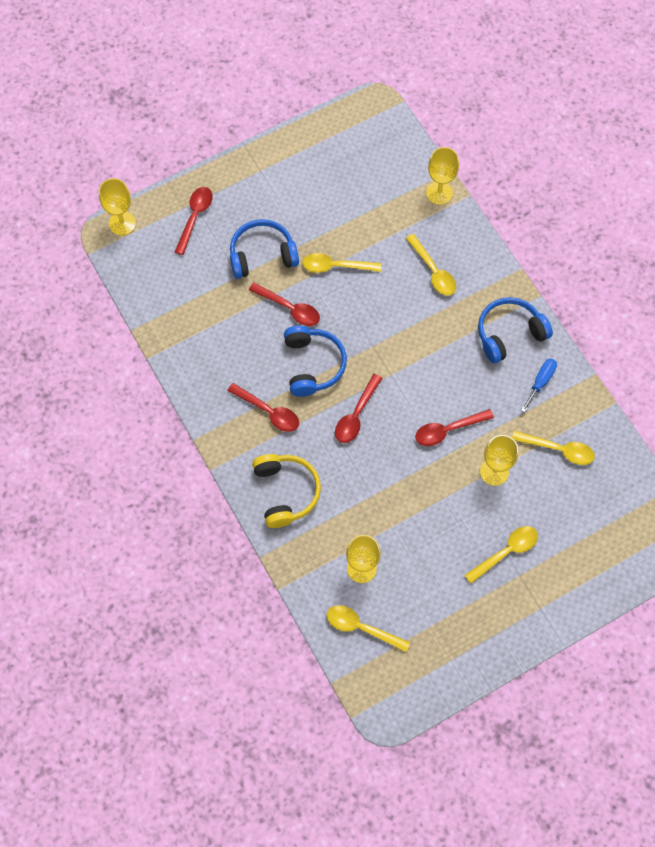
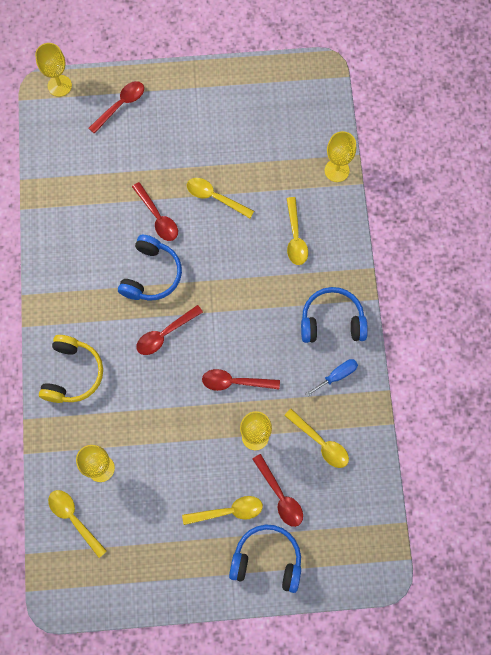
camera: 25 degrees right, 5 degrees up
(262, 255) = (159, 161): blue headphones -> blue headphones (267, 559)
(268, 411) = (94, 298): red spoon -> red spoon (280, 495)

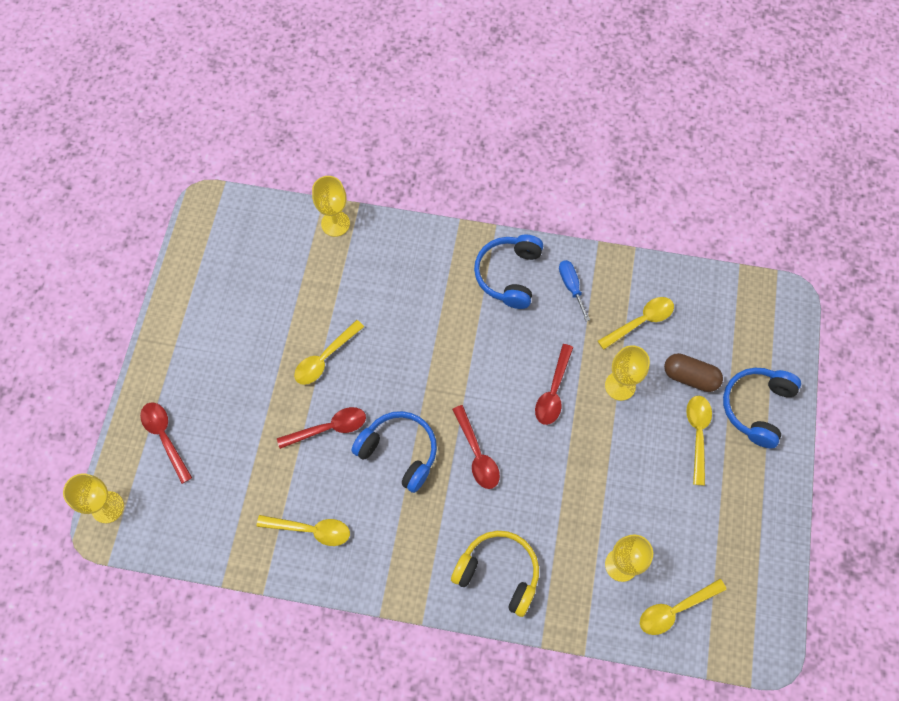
camera: 75 degrees left, 5 degrees down
(280, 495) = (690, 377): red spoon -> brown capsule
(295, 237) = (401, 286): yellow spoon -> yellow spoon (310, 530)

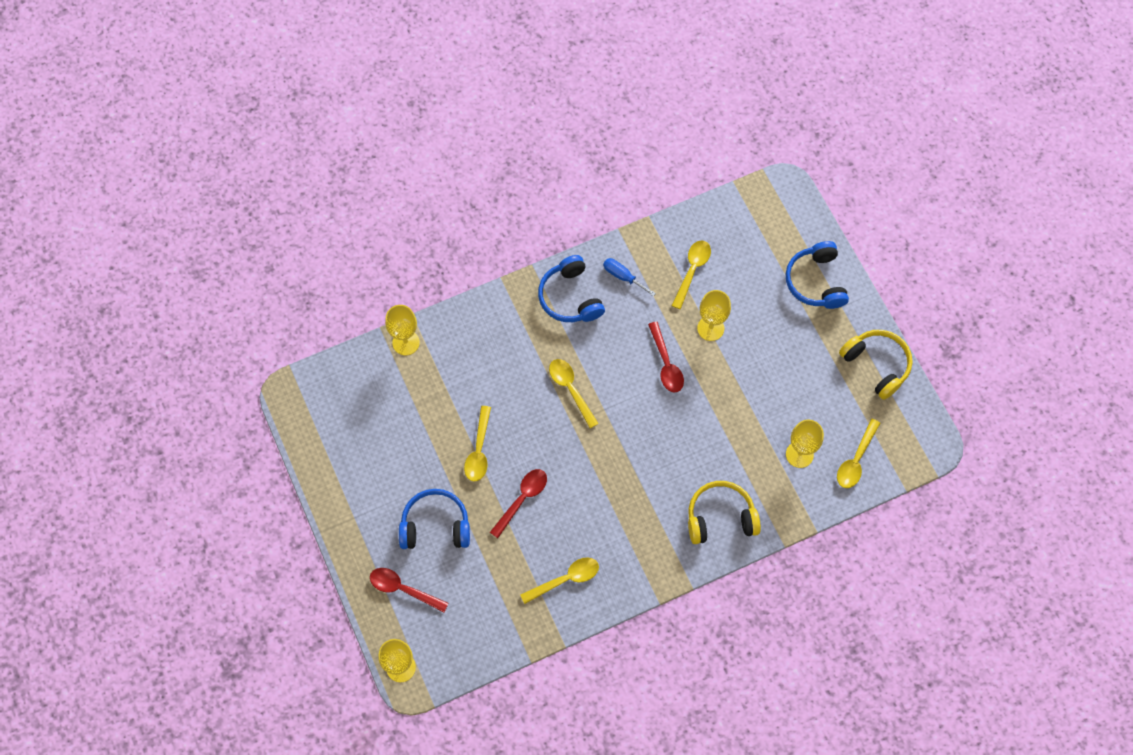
camera: 35 degrees left, 0 degrees up
(399, 452) = (587, 481): blue headphones -> blue headphones (435, 525)
(477, 454) = (644, 445): red spoon -> none
(690, 377) = (755, 289): brown capsule -> none
(697, 434) = (788, 328): yellow spoon -> yellow spoon (571, 389)
(763, 529) = (877, 365): none -> yellow headphones

